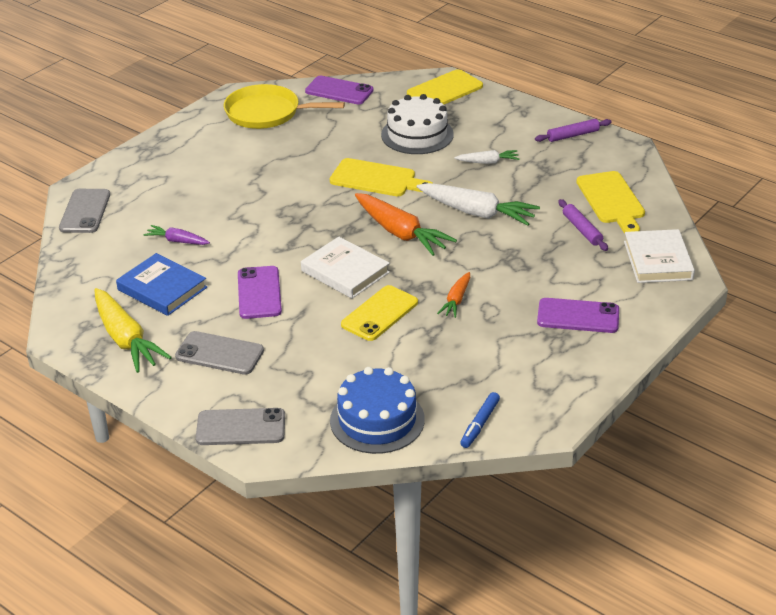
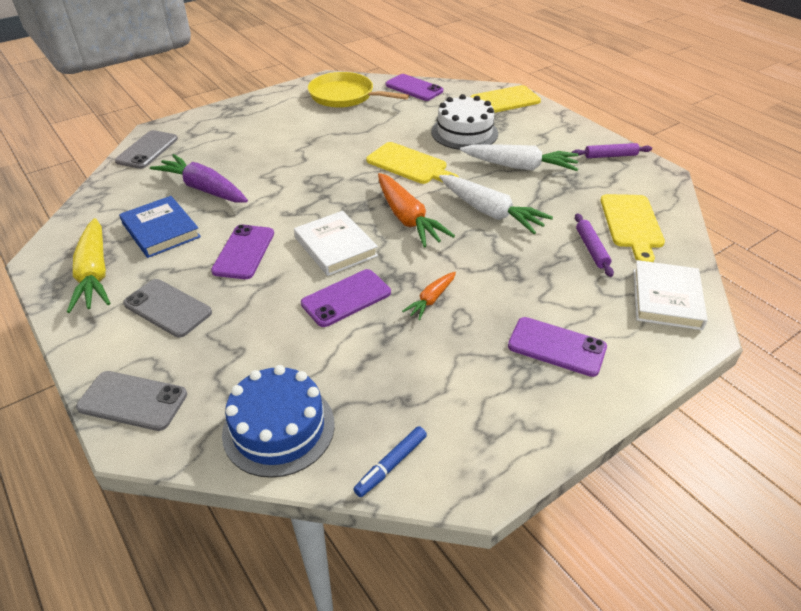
camera: 15 degrees right, 5 degrees up
(177, 241) = (204, 189): purple carrot -> purple carrot, size x1.88
(379, 313) = (346, 298): yellow phone -> purple phone
(487, 162) = (519, 166): white carrot -> white carrot, size x1.88

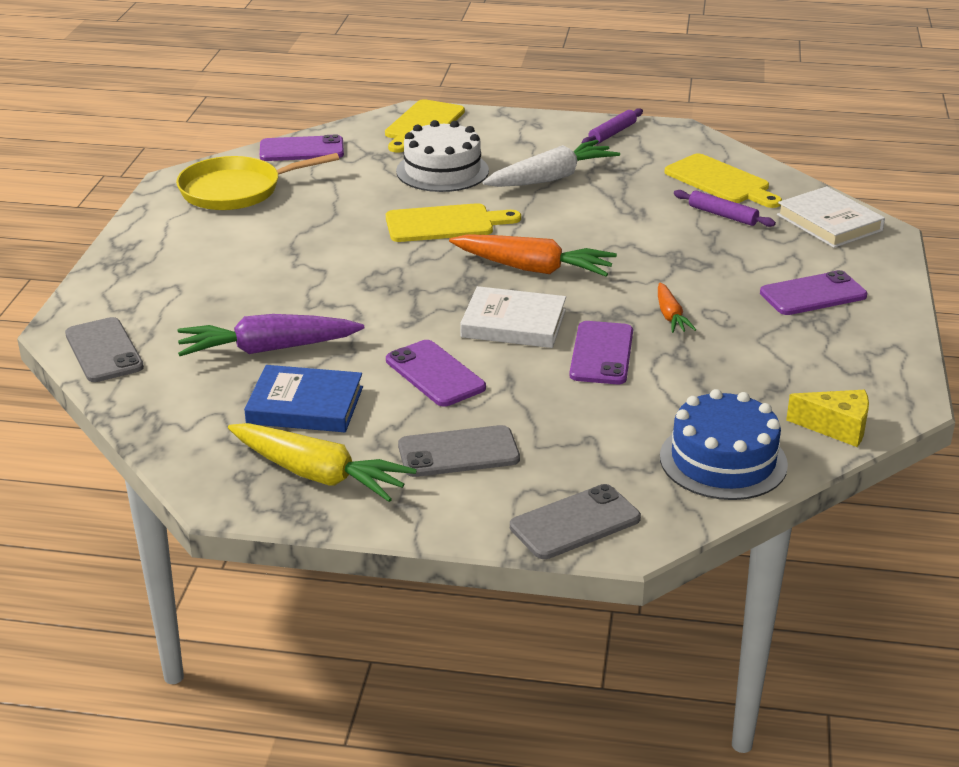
camera: 45 degrees left, 10 degrees down
(391, 465) = (836, 427): blue marker -> yellow cheese
(490, 212) = (595, 228): white carrot -> none

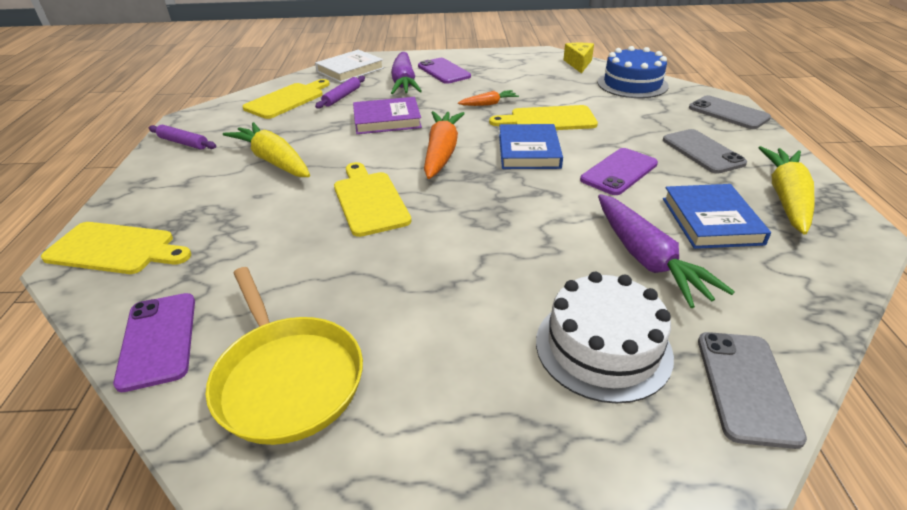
camera: 100 degrees left, 5 degrees up
(104, 351) = (746, 387): grey phone -> grey phone turned 45 degrees counterclockwise
(442, 171) = (248, 218): white cake -> white cake (603, 347)
(513, 323) = (528, 151): white book -> blue book
(551, 178) = (273, 161): white carrot -> yellow carrot
(601, 353) = (548, 120): purple phone -> yellow cutting board
(637, 241) = (387, 120): none -> purple book
(768, 260) = (404, 83): none -> purple carrot

